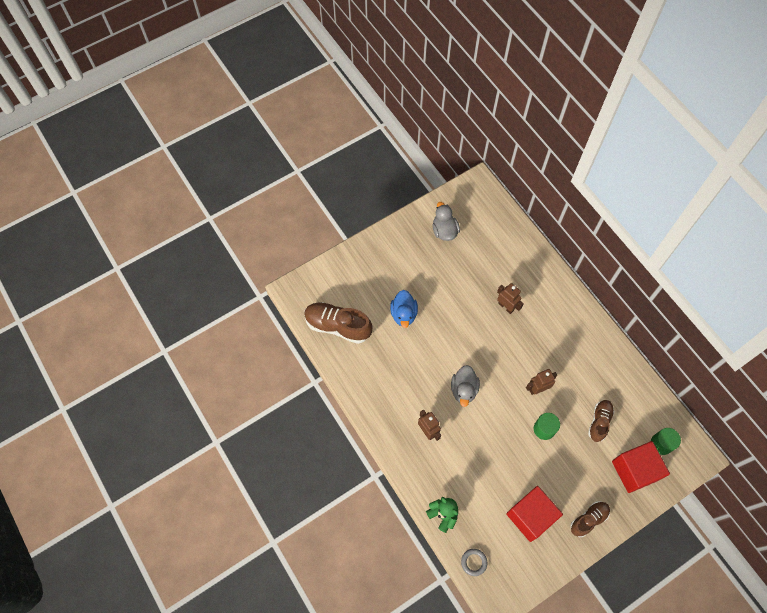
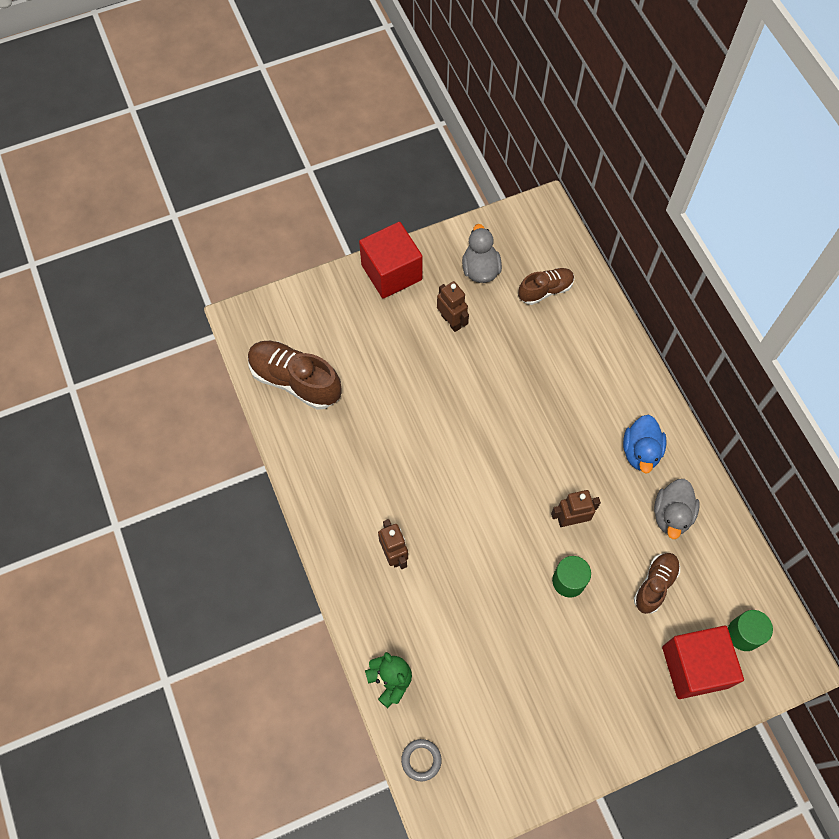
camera: 10 degrees right, 0 degrees up
(403, 314) = (395, 379): blue duck -> blue duck (641, 452)
(464, 390) = (460, 503): grey duck -> grey duck (671, 515)
(506, 307) = (548, 392): brown robot -> brown robot (451, 321)
(530, 516) = (521, 707): red cube -> red cube (391, 272)
(588, 519) = (609, 728): brown shoe -> brown shoe (545, 290)

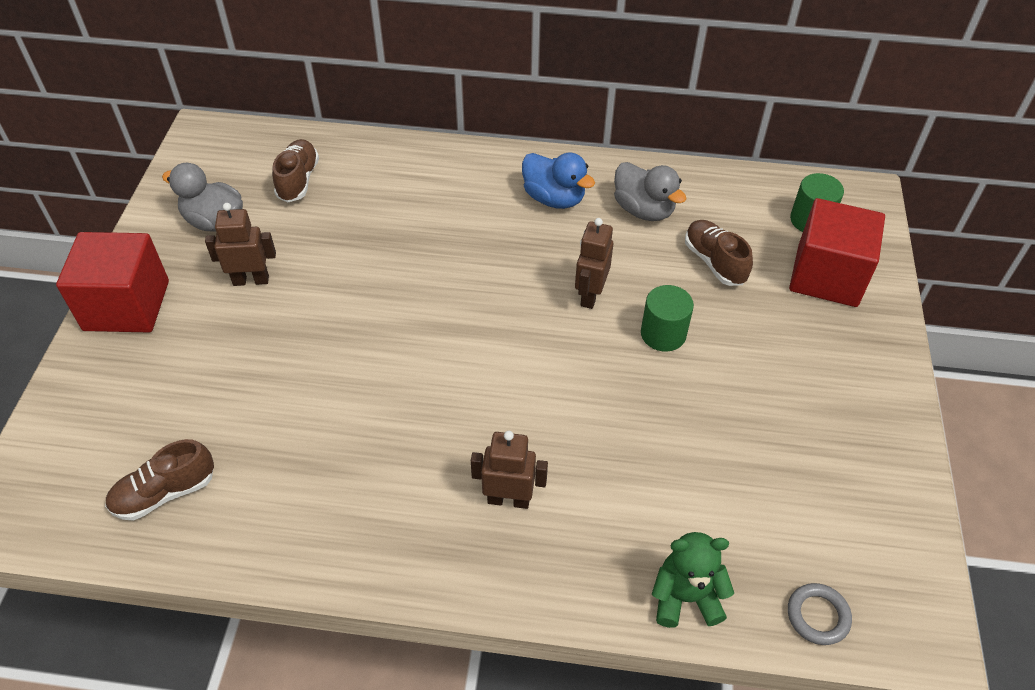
camera: 60 degrees left, 15 degrees down
(295, 381) = (165, 493): brown shoe -> brown shoe, size x0.60

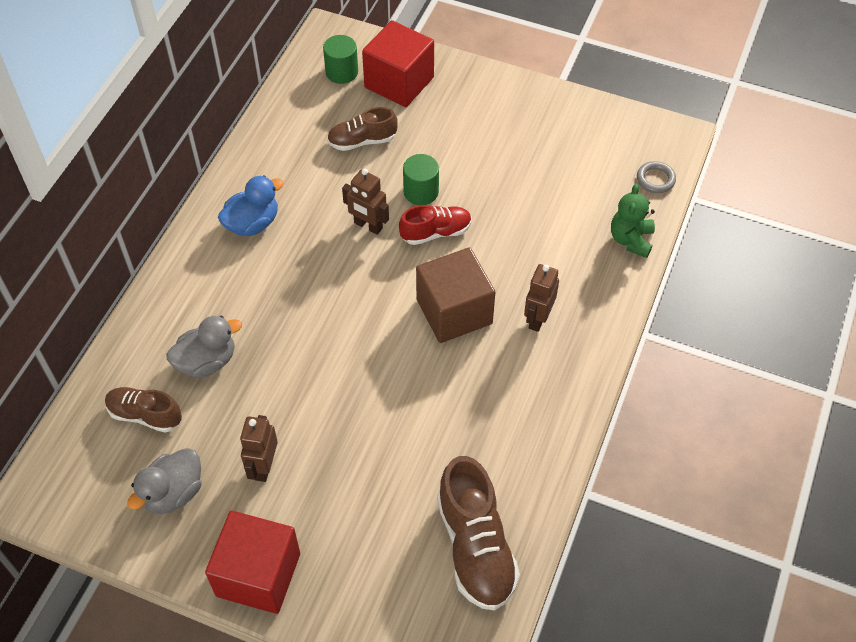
camera: 75 degrees left, 5 degrees up
(165, 493) = (475, 546): brown shoe -> brown shoe, size x1.65
(492, 405) = (454, 311): none -> brown cube
(606, 362) = (435, 232): none -> red shoe
(643, 210) = (290, 168): grey duck -> grey duck (207, 361)

